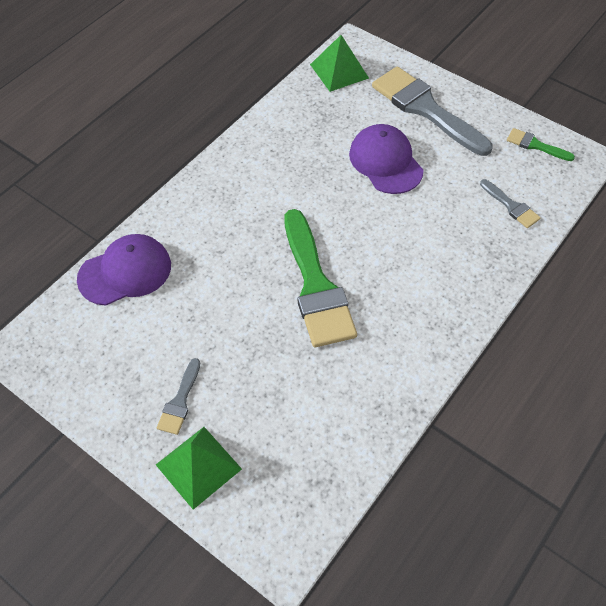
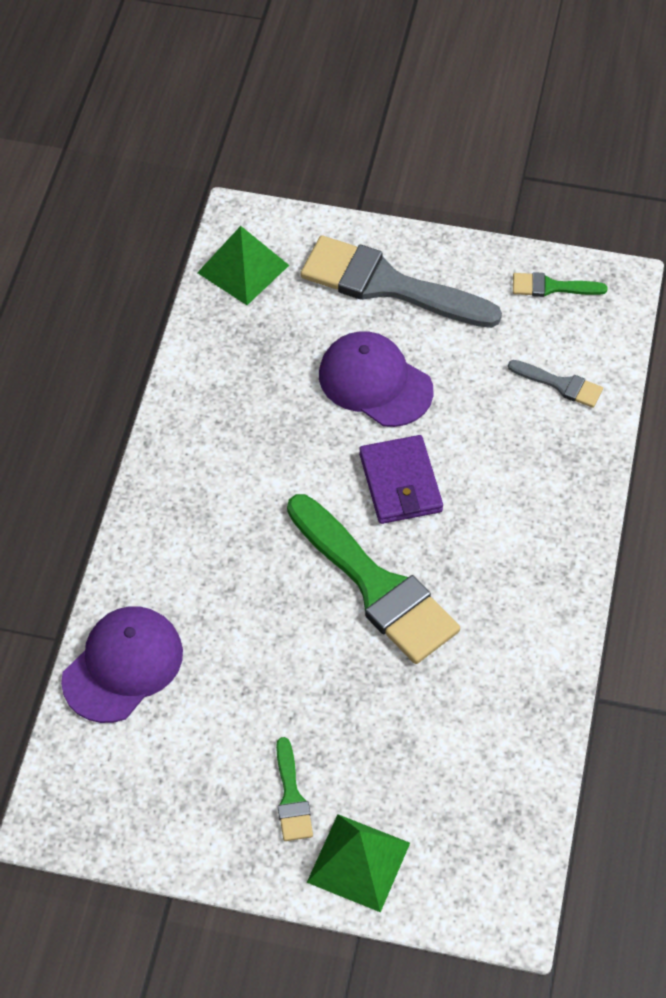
camera: 25 degrees left, 0 degrees up
(180, 401) = (291, 797): grey brush -> green brush
(368, 228) = (400, 483): none -> purple wallet

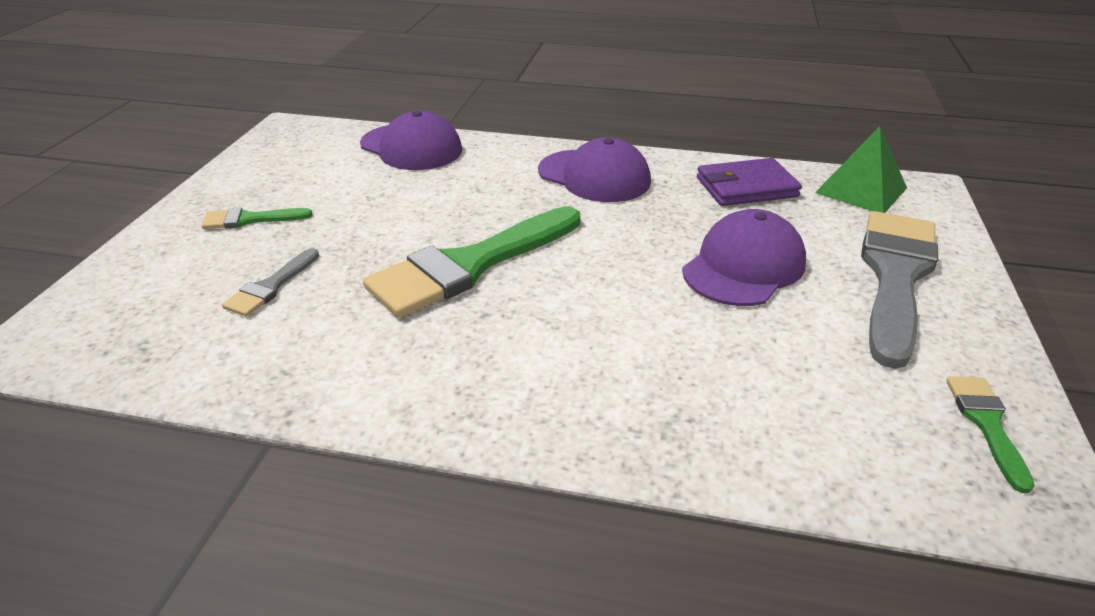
camera: 90 degrees right, 20 degrees down
(205, 483) = (594, 176): none -> purple cap
(358, 862) = (160, 254): green pyramid -> none
(400, 483) = (605, 282): purple wallet -> purple wallet (746, 187)
(560, 384) = (799, 425): grey brush -> grey brush (271, 286)

